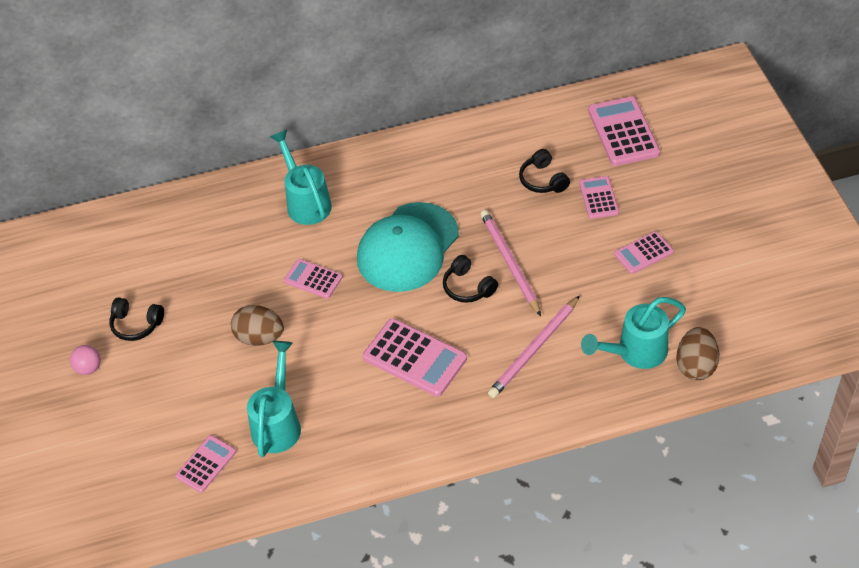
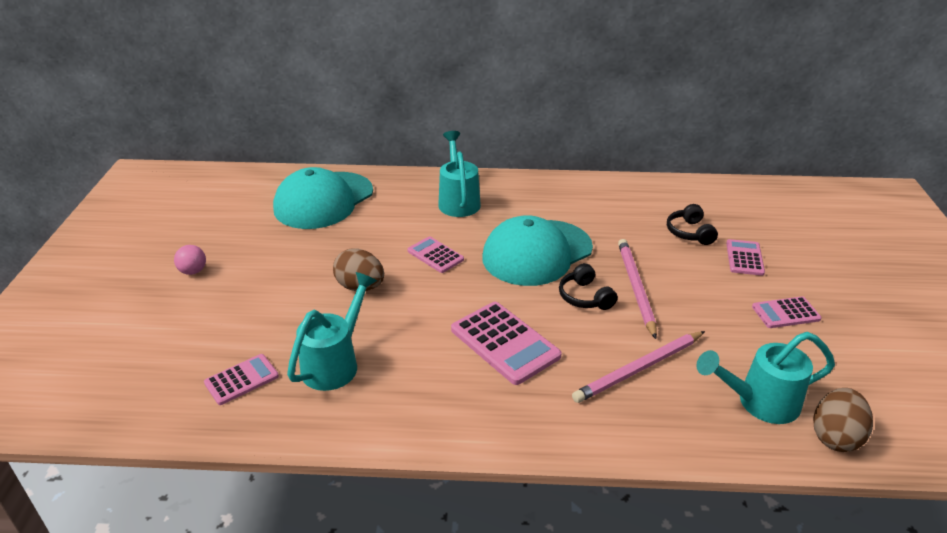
camera: 15 degrees right, 15 degrees down
(136, 324) = (257, 250): black headphones -> none
(167, 241) = (323, 200): none -> turquoise cap
(623, 132) = (781, 215): pink calculator -> none

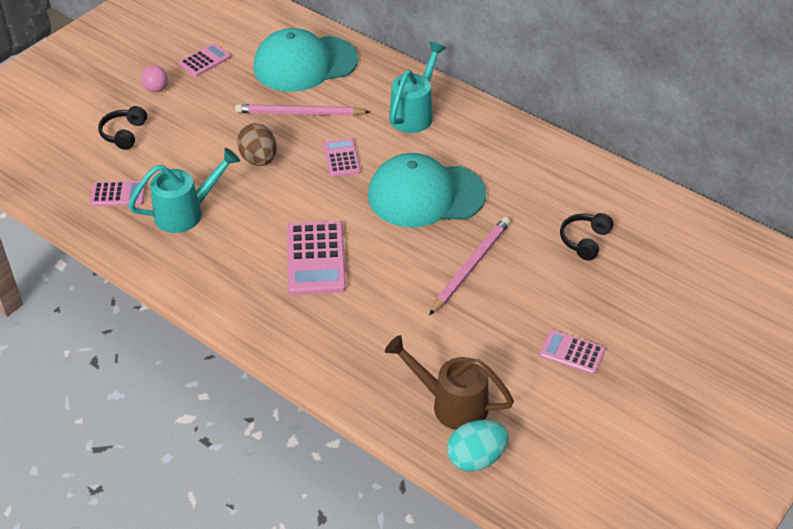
camera: 35 degrees right, 10 degrees up
(585, 297) = (419, 253): black headphones -> black headphones (124, 134)
(639, 369) = (392, 331): pink pencil -> pink pencil (300, 113)
(744, 258) = (604, 288): pink calculator -> pink calculator (205, 61)
(759, 403) = (451, 404): turquoise watering can -> brown watering can
(835, 436) = (476, 458): brown egg -> turquoise egg

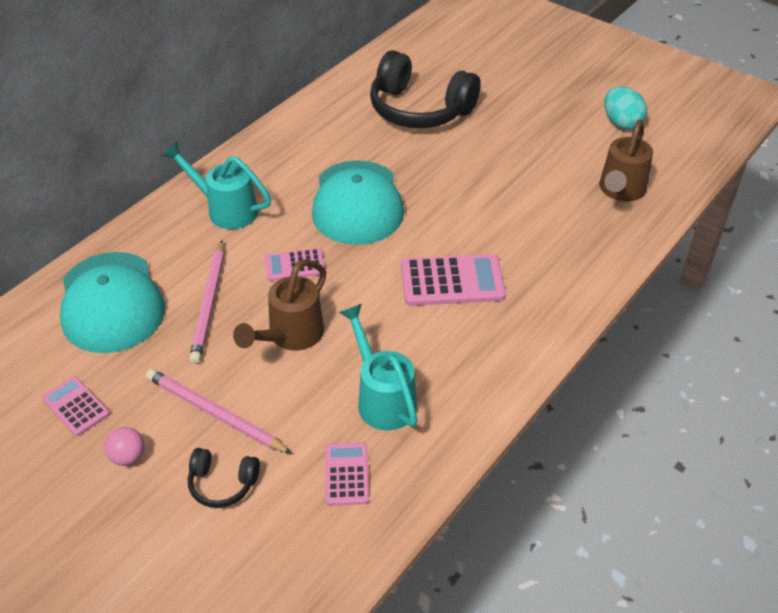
camera: 90 degrees left, 0 degrees up
(259, 159) = (290, 336): brown egg -> brown watering can
(470, 267) = (456, 176): pink pencil -> pink pencil (215, 414)
(476, 458) = (672, 179): turquoise egg -> turquoise egg (621, 123)
(572, 353) = (550, 124): pink calculator -> none
(585, 241) = (419, 109): black headphones -> black headphones, size x2.17

